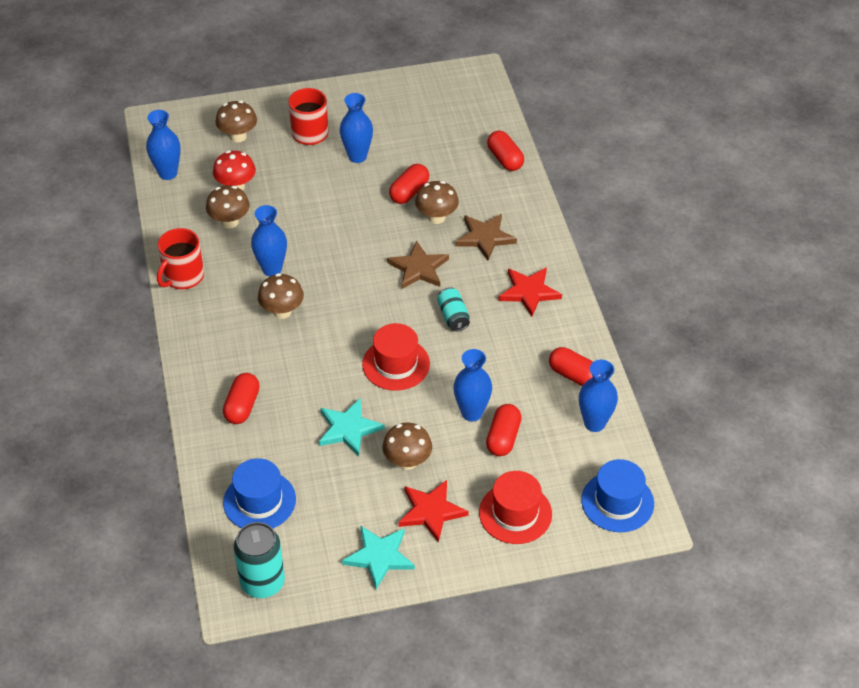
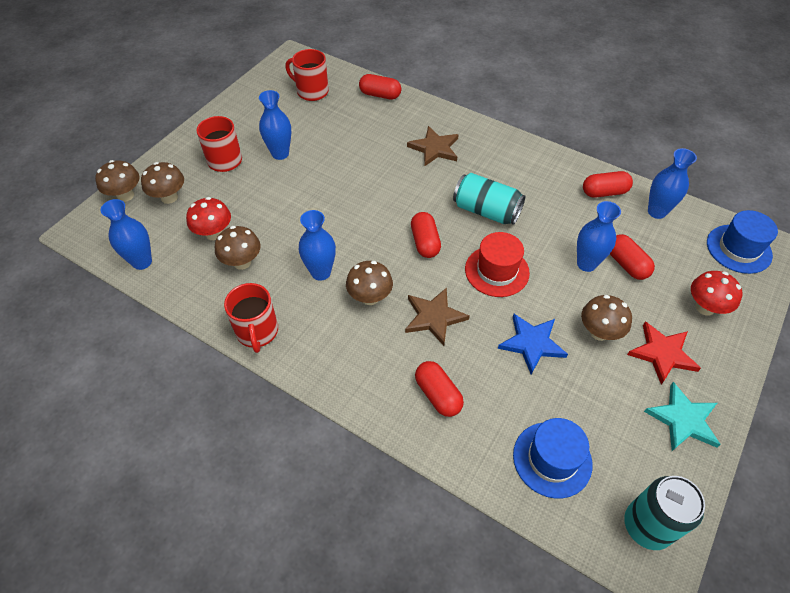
camera: 45 degrees left, 5 degrees up
(348, 429) = (532, 343): turquoise star -> blue star
(409, 192) = (347, 153): red capsule -> red capsule (425, 242)
(418, 268) = (421, 196): brown star -> brown star (434, 317)
(436, 217) = (387, 157): brown mushroom -> brown mushroom (125, 195)
(451, 117) = (312, 91): none -> red mug
(453, 316) = (486, 211): turquoise can -> turquoise can, size x1.66
(515, 513) = (705, 307): red hat -> red mushroom
(529, 292) = (507, 162): red star -> none

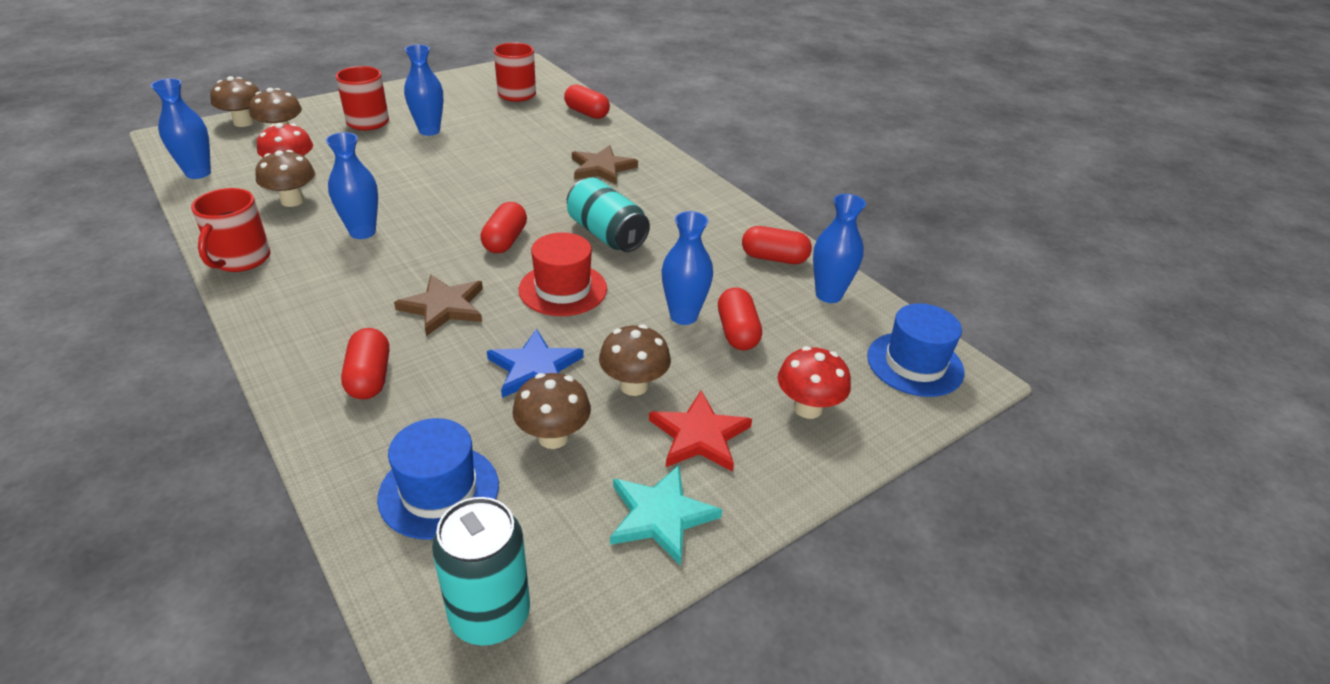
camera: 20 degrees right, 15 degrees down
(370, 297) = (391, 268): brown mushroom -> brown mushroom (553, 437)

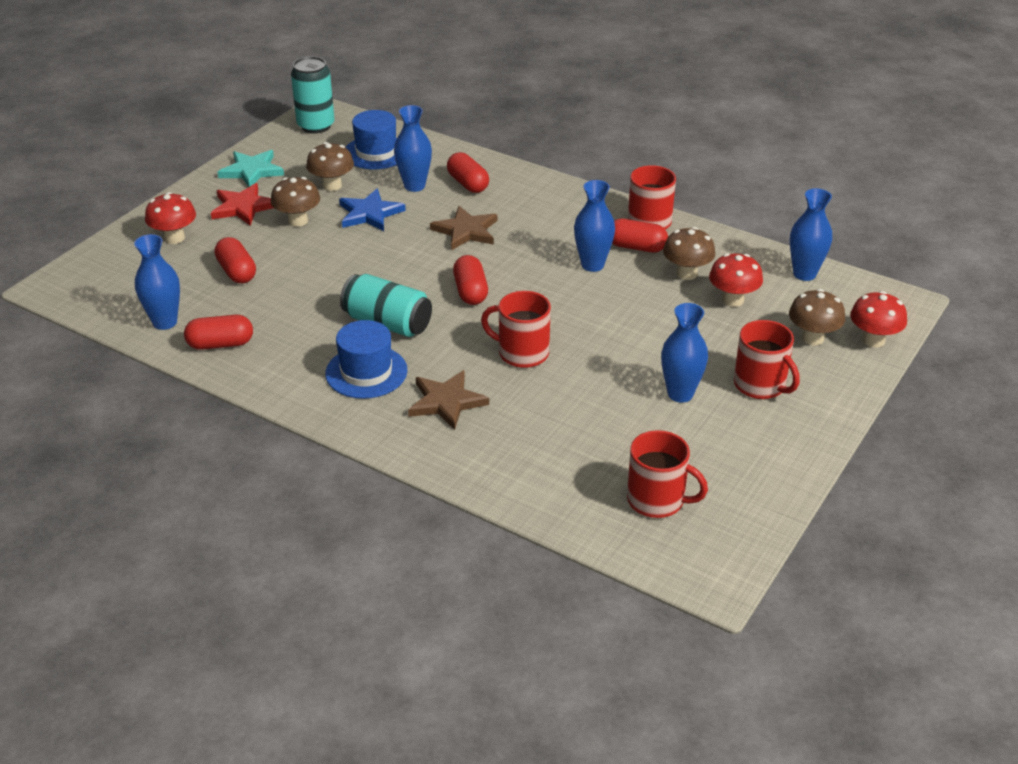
camera: 160 degrees right, 0 degrees up
(243, 122) = (873, 340): brown mushroom -> red mushroom
(512, 182) = (522, 353): none -> red mug
(563, 289) = (390, 266): red hat -> none
(587, 113) = (533, 493): red capsule -> red capsule (636, 247)
(683, 316) = (283, 272): blue vase -> blue vase (414, 186)
(915, 364) = (92, 285): blue hat -> blue hat (366, 372)

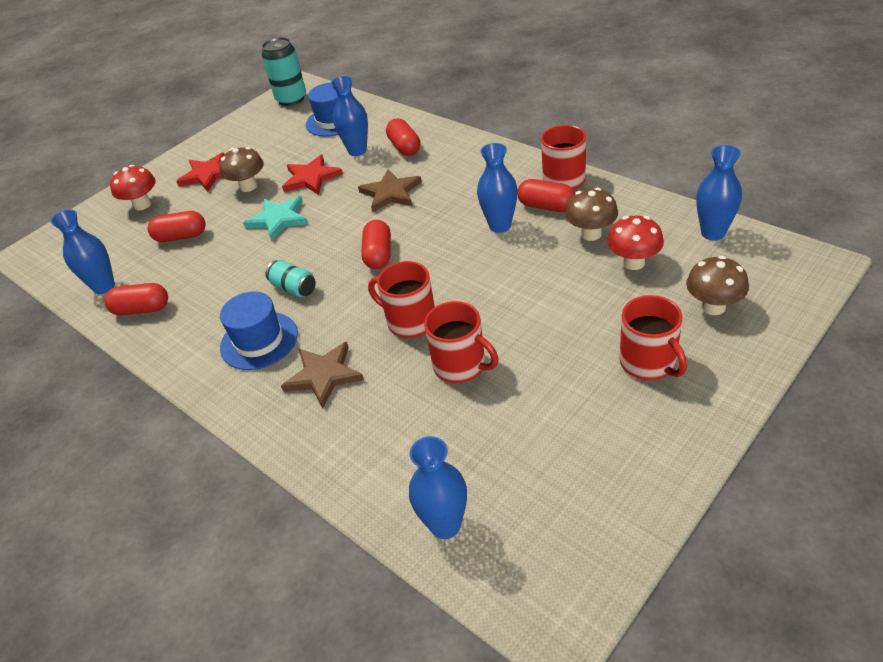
camera: 15 degrees right, 5 degrees up
(237, 272) = (181, 236): red capsule -> red capsule turned 75 degrees counterclockwise
(252, 171) = (226, 141): turquoise star -> turquoise star (278, 219)
(332, 185) = (287, 152): brown mushroom -> none
(370, 213) = (311, 178): blue star -> red star
(387, 323) = (294, 288): turquoise can -> turquoise can, size x0.60
(657, 500) = (511, 506): red mug -> red mug (460, 365)
(680, 394) = (560, 371): blue vase -> blue vase (445, 525)
(873, 340) = (781, 309): red mushroom -> none

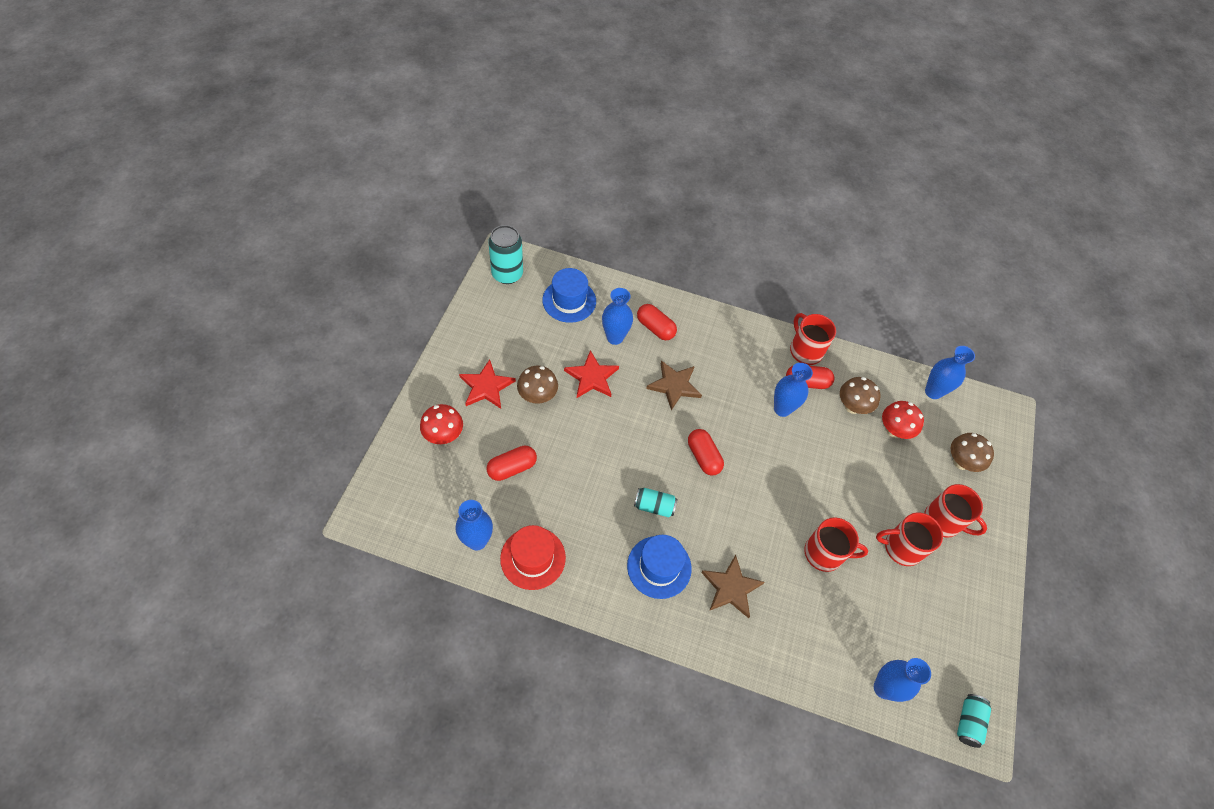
camera: 35 degrees left, 15 degrees up
(142, 309) = (533, 558): red capsule -> red hat
(278, 219) = (592, 432): turquoise star -> none
(410, 321) = (766, 520): red mug -> red mug (901, 548)
(546, 602) = (968, 722): none -> turquoise can

